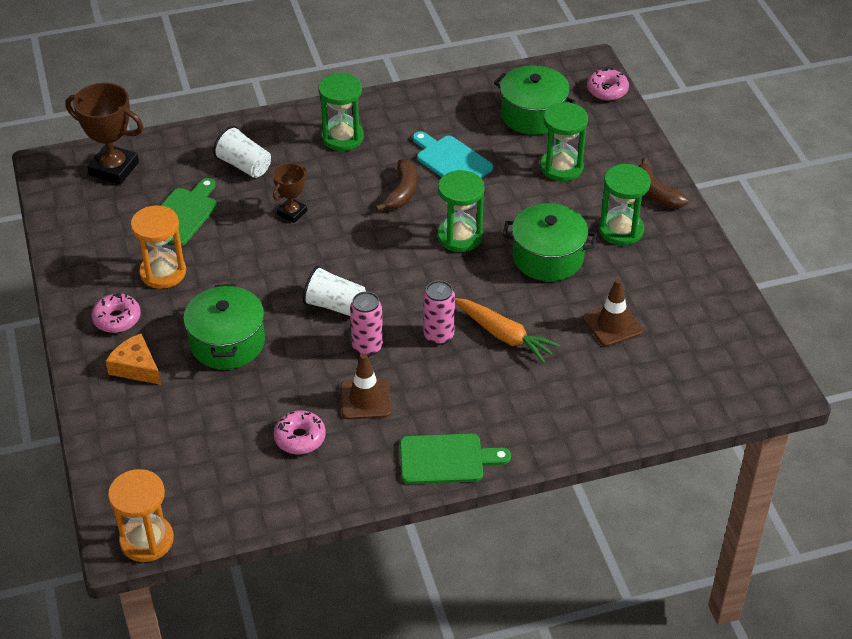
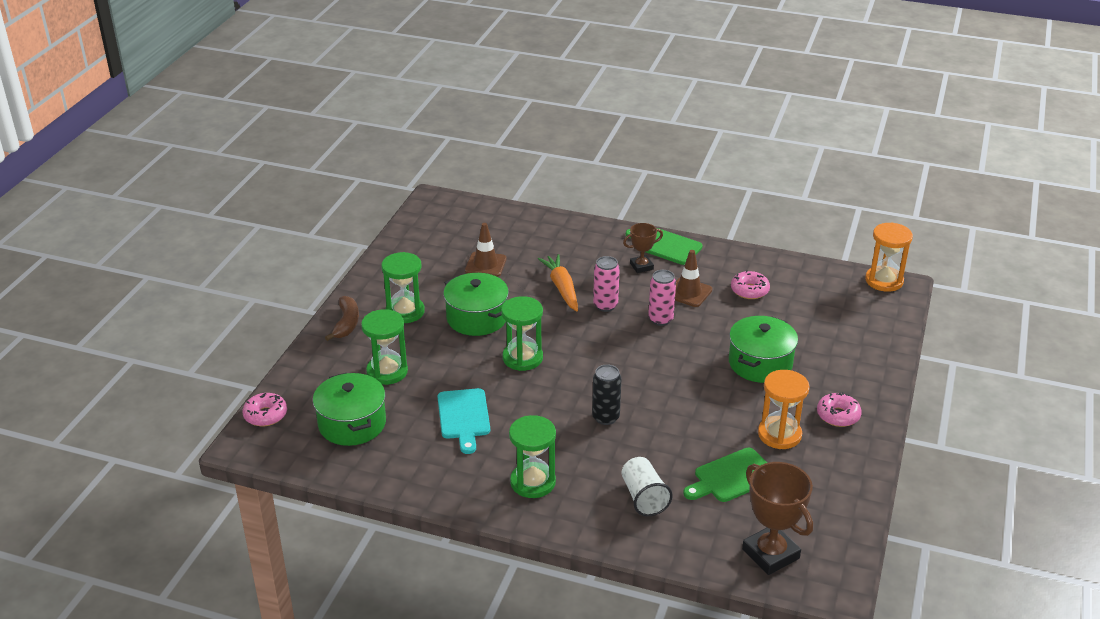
camera: 145 degrees left, 10 degrees down
(136, 367) = (840, 376): orange cheese -> none
(292, 213) = (636, 435): brown trophy -> brown trophy (641, 266)
(331, 216) = (605, 417): none -> black can
(335, 305) = (660, 353): white cup -> none
(402, 192) = (531, 410): brown banana -> none

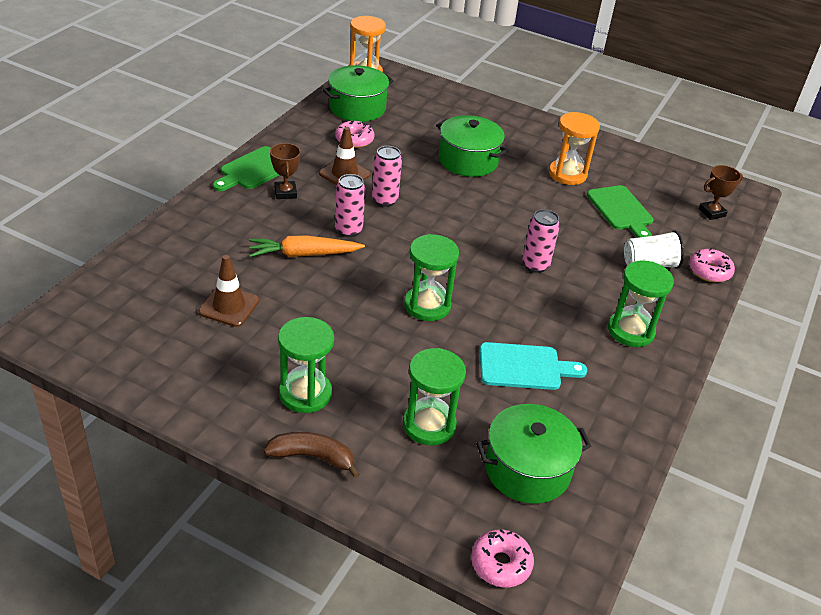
camera: 85 degrees left, 5 degrees up
(477, 318) = (340, 330): green pot -> green pot (357, 108)
(605, 417) = (535, 265): black can -> pink can
(770, 554) = (712, 212): brown trophy -> brown trophy, size x0.58
(838, 415) = (545, 141): pink donut -> pink donut (709, 271)

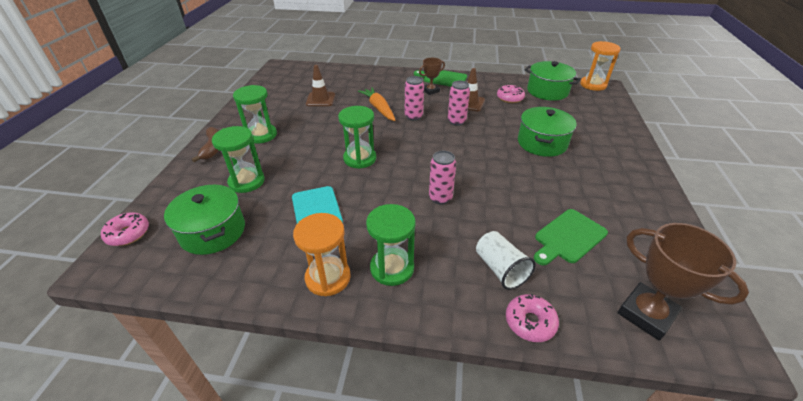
camera: 75 degrees right, 0 degrees up
(567, 174) = (586, 195): orange hourglass -> orange hourglass (328, 278)
(712, 212) = (646, 314): brown trophy -> brown trophy, size x1.73

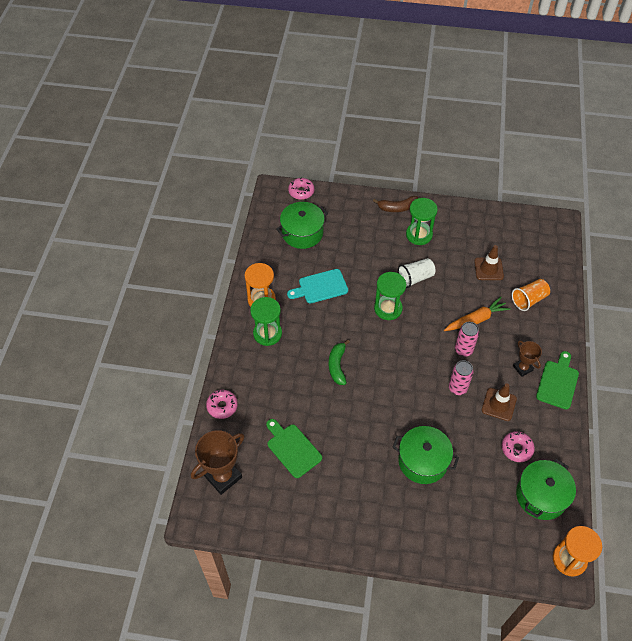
camera: 90 degrees right, 15 degrees up
(246, 181) = (355, 239): green hourglass -> none
(359, 84) = (529, 300): none -> orange cup
(440, 198) = (337, 366): pink can -> green banana
(500, 269) = (264, 397): white cup -> white cup (415, 278)

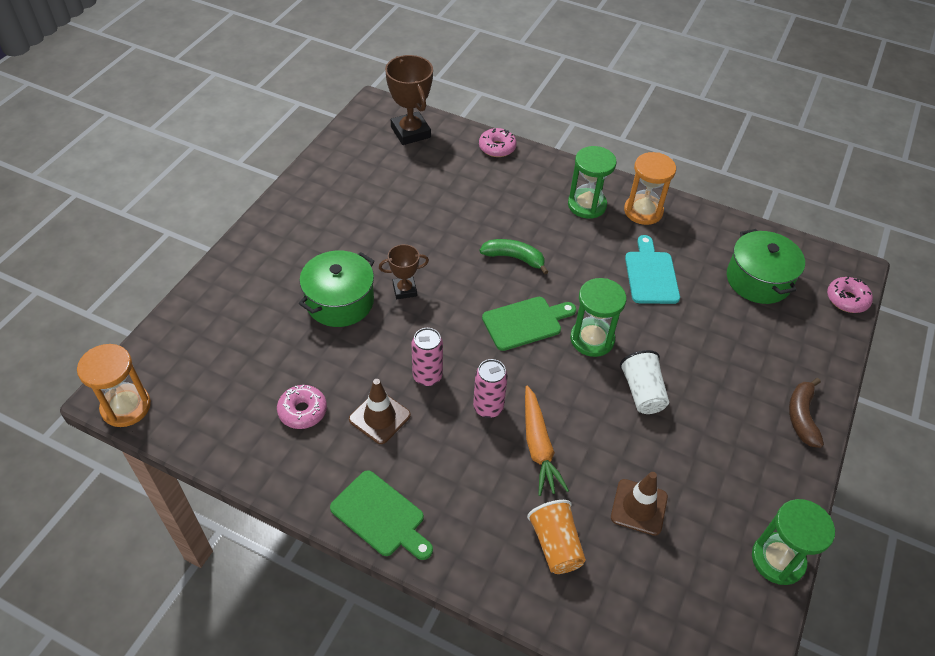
camera: 105 degrees right, 5 degrees down
(292, 448) = (416, 190): green cutting board -> green cutting board (525, 322)
(419, 235) = (734, 428): green hourglass -> green hourglass (778, 559)
(522, 368) = (426, 475): brown trophy -> brown trophy (404, 290)
(541, 496) = (223, 412): green pot -> none

